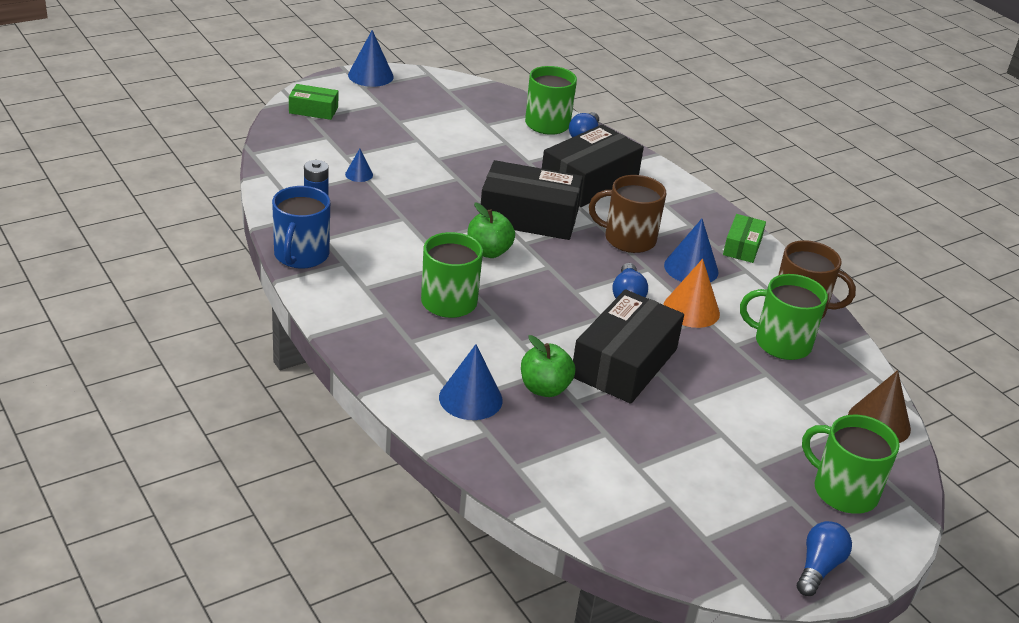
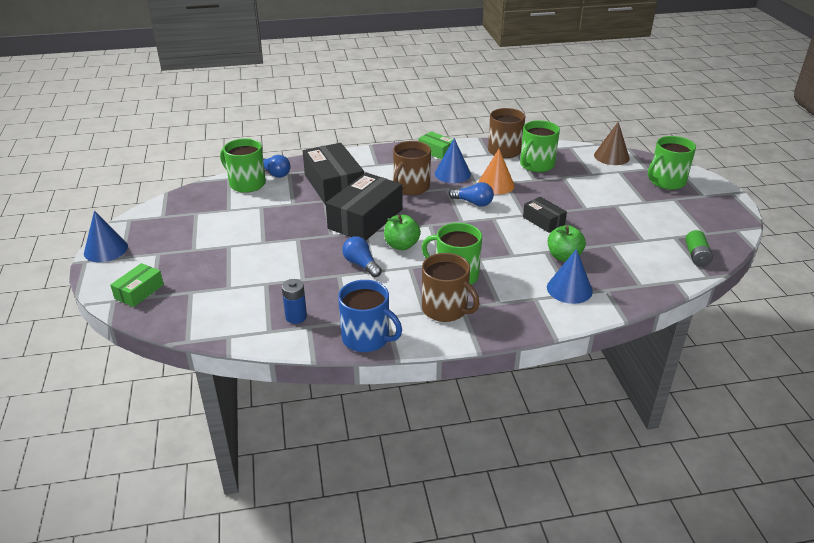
camera: 65 degrees left, 0 degrees up
(359, 174) = (262, 285): blue cone -> none
(377, 302) = (446, 309): none -> brown mug
(624, 363) = (543, 221): black box -> black box, size x0.52
(629, 527) = (696, 256): none -> green battery
(818, 568) = (726, 205): blue light bulb -> blue light bulb (361, 264)

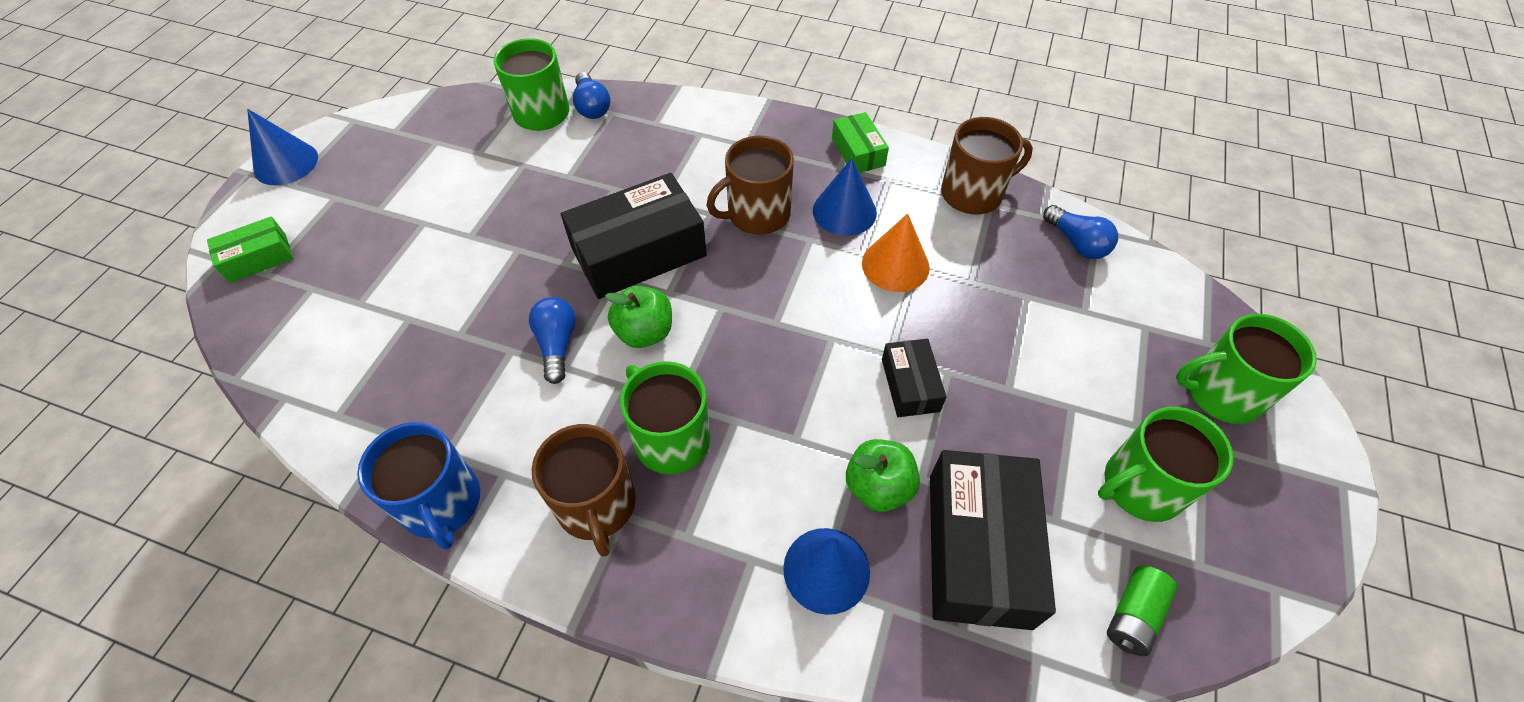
camera: 30 degrees right, 20 degrees up
(296, 317) = (390, 406): blue battery -> none
(334, 185) = (651, 163): black box -> black box (978, 549)
(473, 203) = (826, 290): blue light bulb -> blue light bulb (1076, 243)
(536, 165) = (1001, 248): green mug -> green mug (1140, 486)
(611, 156) = (1159, 284): brown cone -> none

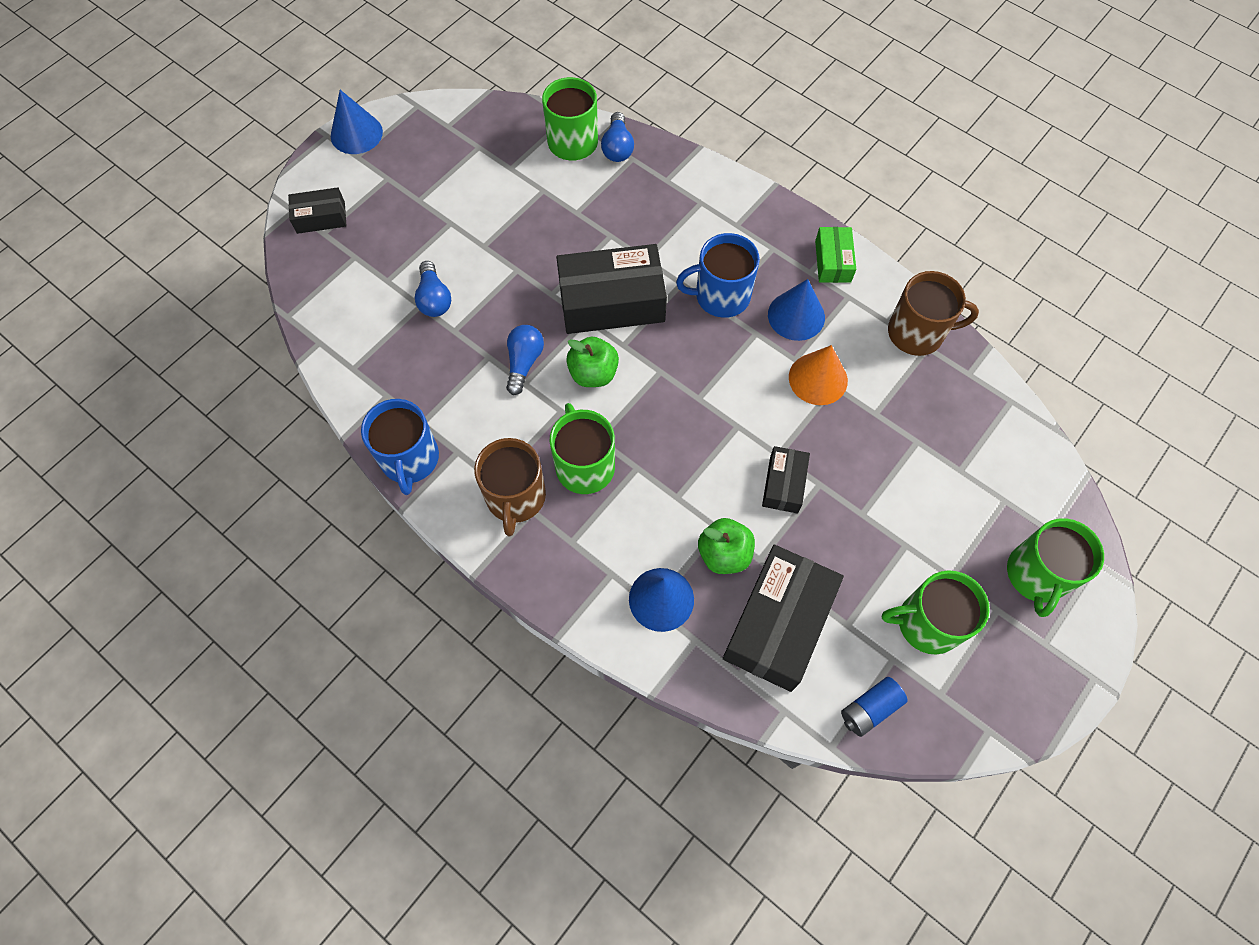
camera: 20 degrees right, 10 degrees up
(258, 258) = (321, 217): green box -> black box
(757, 214) = (720, 296): brown mug -> blue mug
(1076, 243) = (986, 407): blue light bulb -> blue light bulb (434, 299)
(1133, 615) = (869, 709): green battery -> blue battery
(1221, 393) = (1036, 575): green mug -> green mug turned 90 degrees counterclockwise

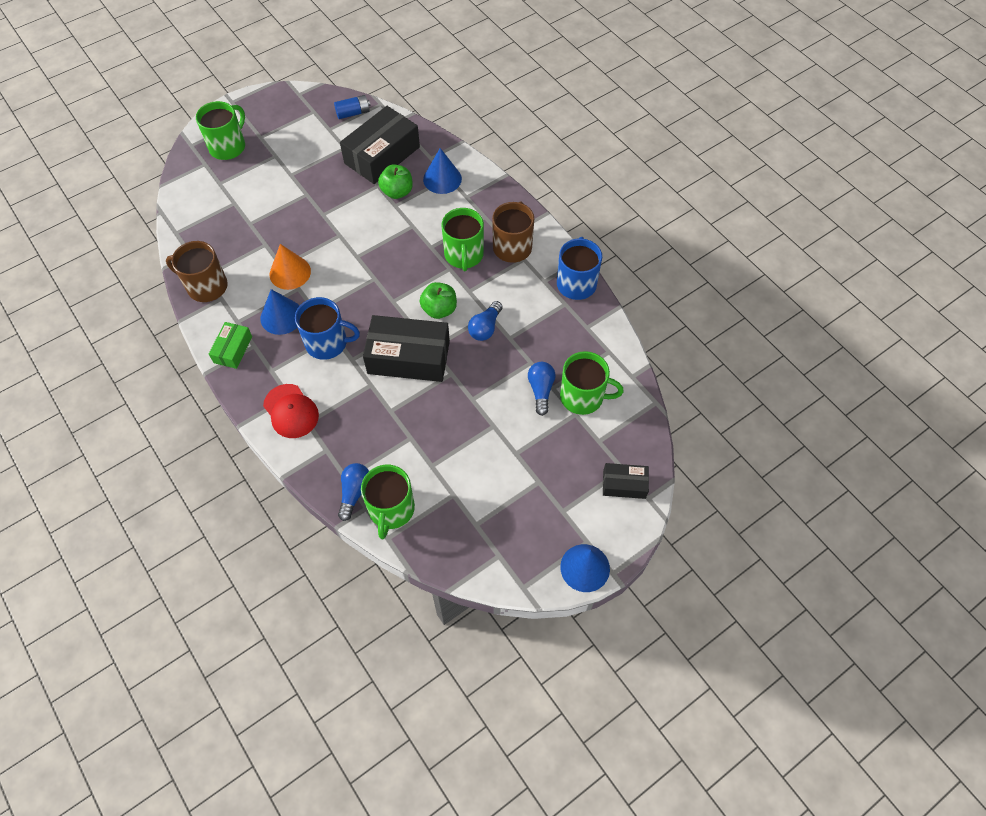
camera: 165 degrees left, 5 degrees down
(725, 209) = (291, 411): none -> red cap
(783, 484) = (344, 218): black box -> none
(926, 623) = (302, 139): green mug -> green mug (583, 397)

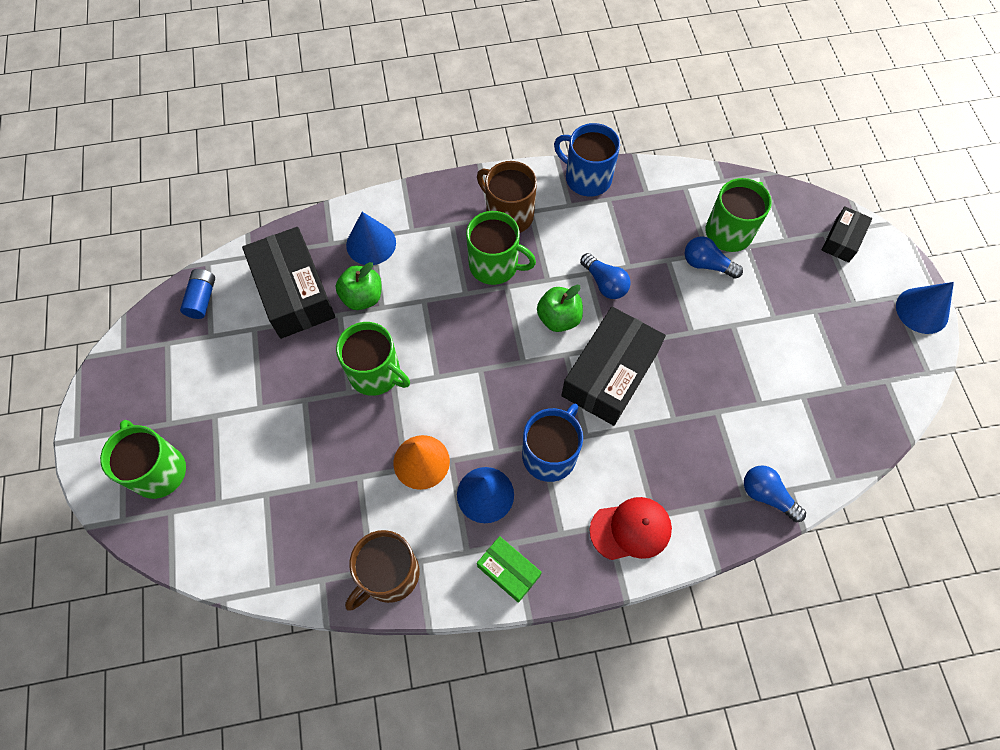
camera: 65 degrees left, 5 degrees up
(391, 509) = (801, 464): green mug -> green mug (376, 373)

